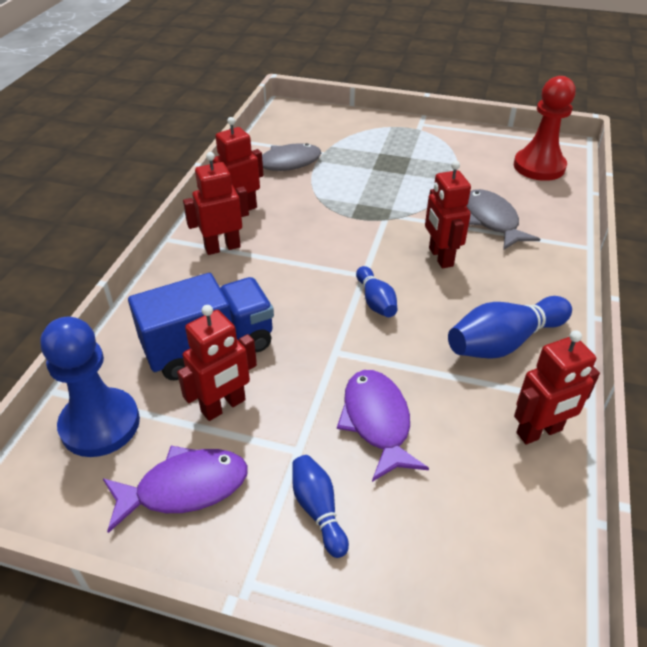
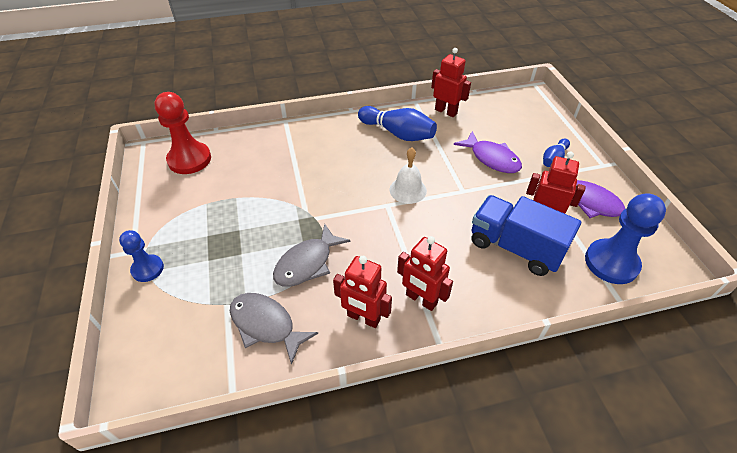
camera: 120 degrees left, 5 degrees up
(375, 301) = (408, 190): blue bowling pin -> white bell
(377, 422) = (491, 158): purple fish -> purple fish turned 90 degrees counterclockwise
(393, 127) = (147, 269): none -> blue pawn
(440, 257) = (341, 176): red robot -> none
(492, 221) = (281, 165): grey fish -> grey fish (307, 263)

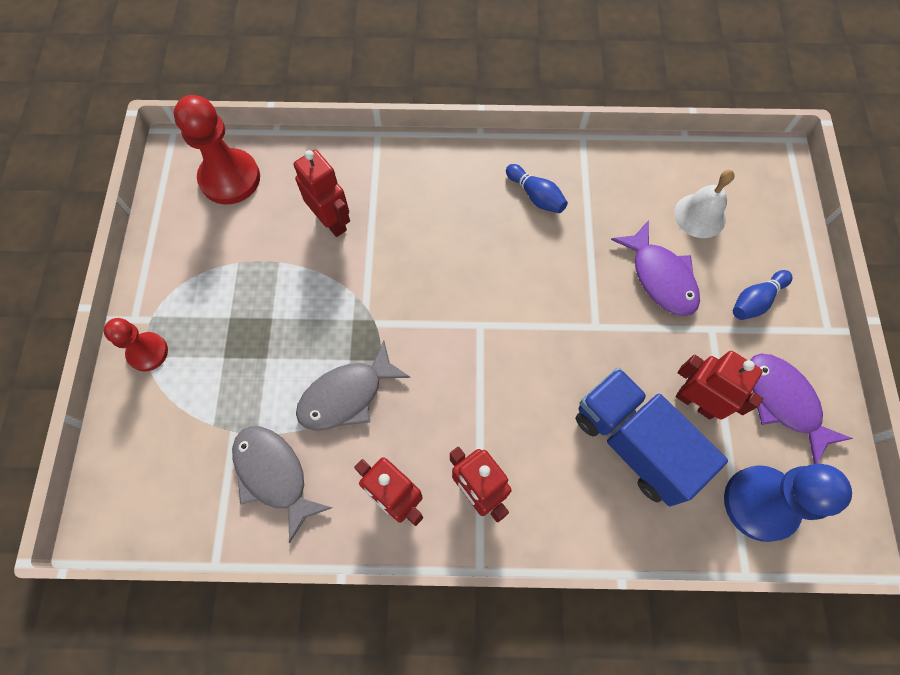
camera: 15 degrees right, 20 degrees up
(147, 269) = (148, 352): blue pawn -> red pawn
(398, 133) = (536, 196): blue bowling pin -> blue bowling pin, size x0.58
(408, 190) = (517, 306): white bell -> white bell (700, 215)
(446, 111) = (623, 168): red robot -> red robot (332, 221)

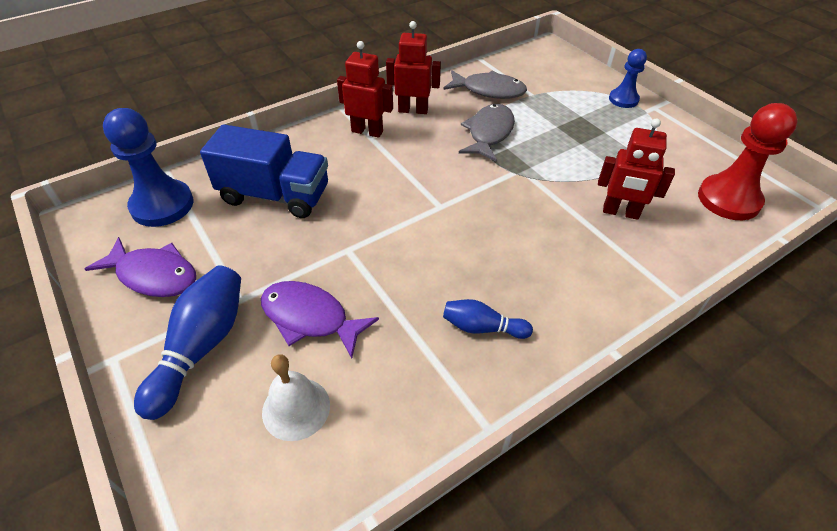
camera: 145 degrees right, 20 degrees down
(148, 352) = (623, 99): red pawn -> blue pawn
(696, 402) = (235, 240): red robot -> none
(755, 300) = (201, 347): blue bowling pin -> blue bowling pin, size x1.73

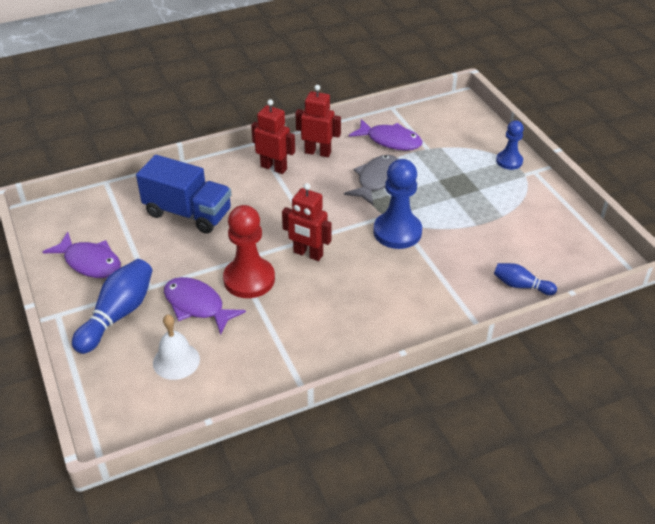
camera: 10 degrees right, 5 degrees down
(162, 205) = (101, 211): blue pawn -> blue pawn (397, 232)
(482, 327) = (320, 328): blue bowling pin -> blue bowling pin (521, 286)
(489, 90) = (390, 141): grey fish -> purple fish
(620, 212) = (462, 258): red robot -> red robot (308, 254)
(728, 199) = (559, 258): red pawn -> red pawn (249, 279)

